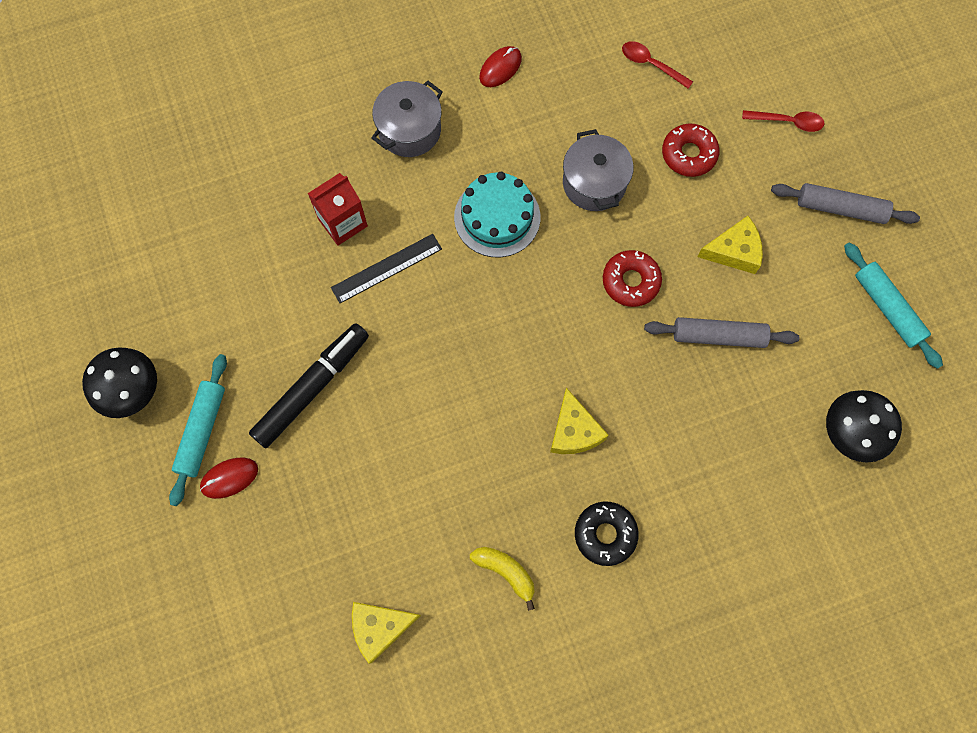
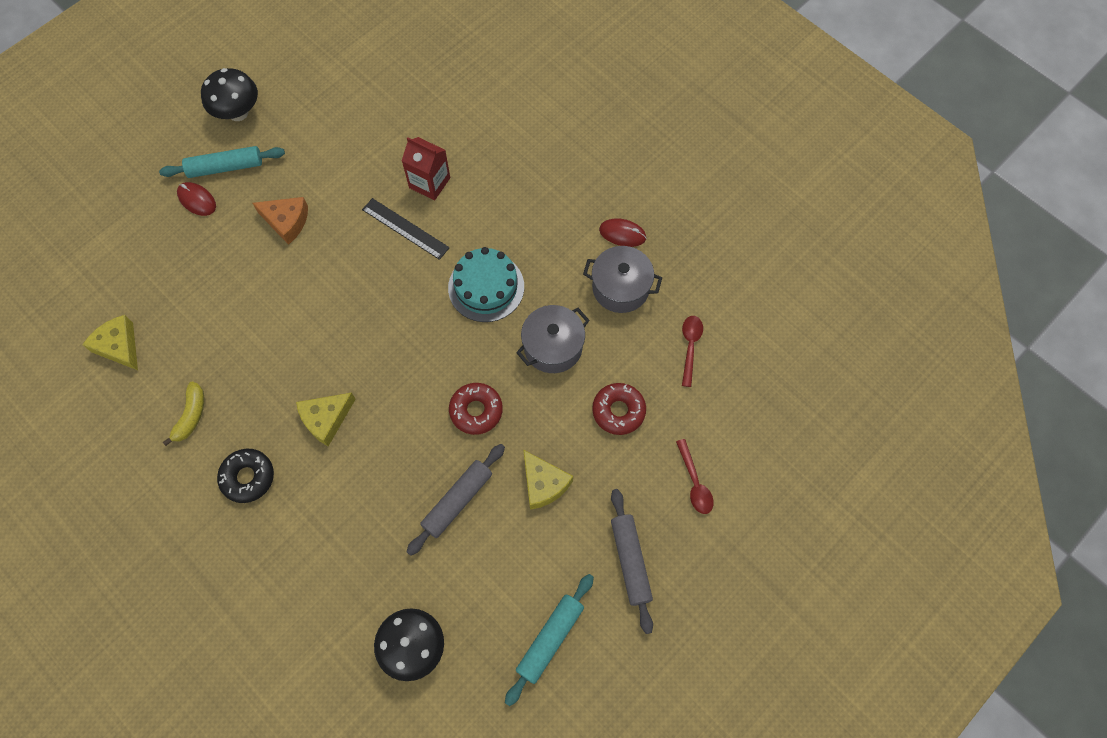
camera: 65 degrees right, 5 degrees down
(312, 388) = (286, 221): black marker -> orange cheese
(409, 130) = (531, 193): grey pot -> grey pot (620, 288)
(718, 336) = (457, 501): grey rolling pin -> grey rolling pin turned 60 degrees clockwise

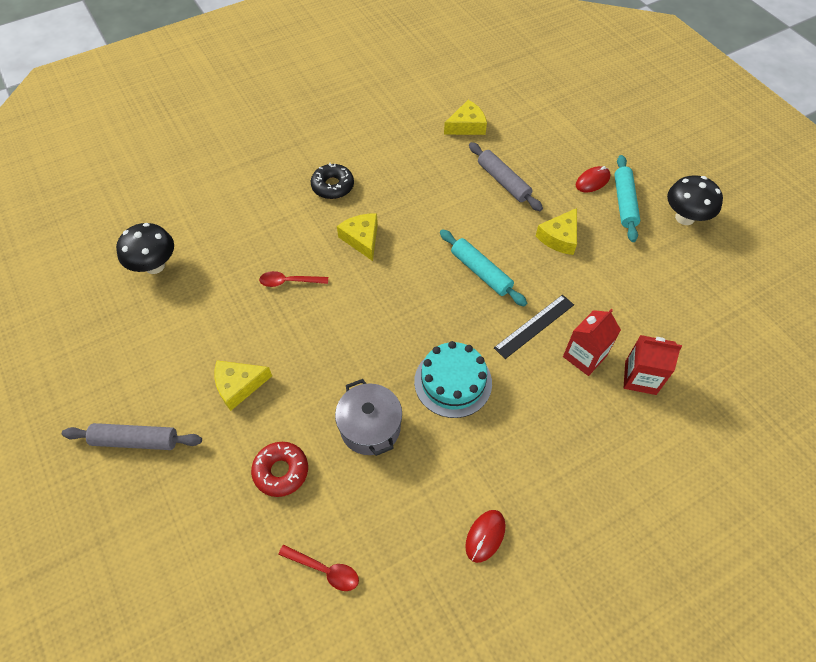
camera: 105 degrees right, 10 degrees down
(191, 416) = (395, 160): yellow banana -> none
(286, 221) = (559, 237): orange cheese -> yellow cheese
(441, 137) = (640, 377): none -> red carton
(457, 501) = (253, 316): grey rolling pin -> grey rolling pin (503, 181)
(476, 411) = (328, 347): red donut -> none
(550, 639) = (107, 359): turquoise rolling pin -> turquoise rolling pin (481, 272)
(620, 288) = (417, 514): grey pot -> none
(694, 482) = (178, 525): red spoon -> red spoon (289, 282)

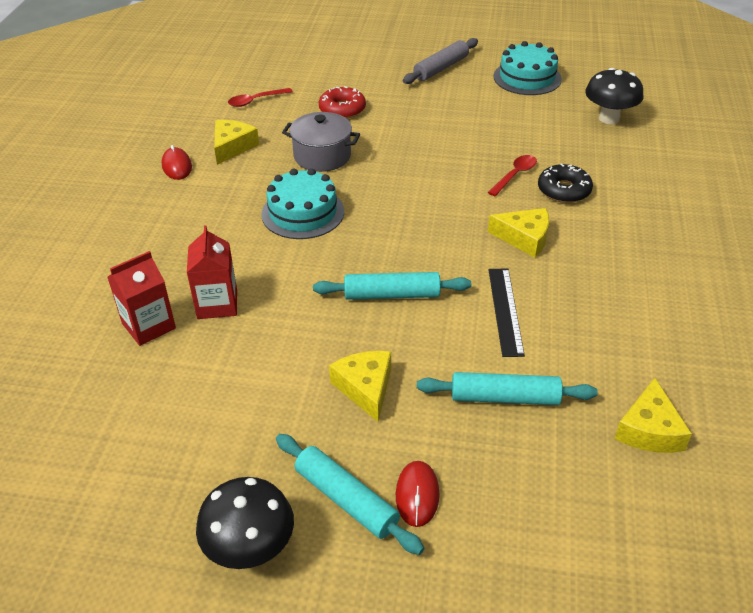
camera: 130 degrees right, 15 degrees down
(112, 357) = (527, 78): none -> turquoise cake
(239, 386) = (435, 117): yellow cheese -> yellow cheese (232, 147)
(333, 186) = (626, 253): black donut -> black donut (564, 190)
(503, 181) = (504, 398): grey rolling pin -> turquoise rolling pin
(534, 326) = (288, 292): black ruler -> black ruler (505, 311)

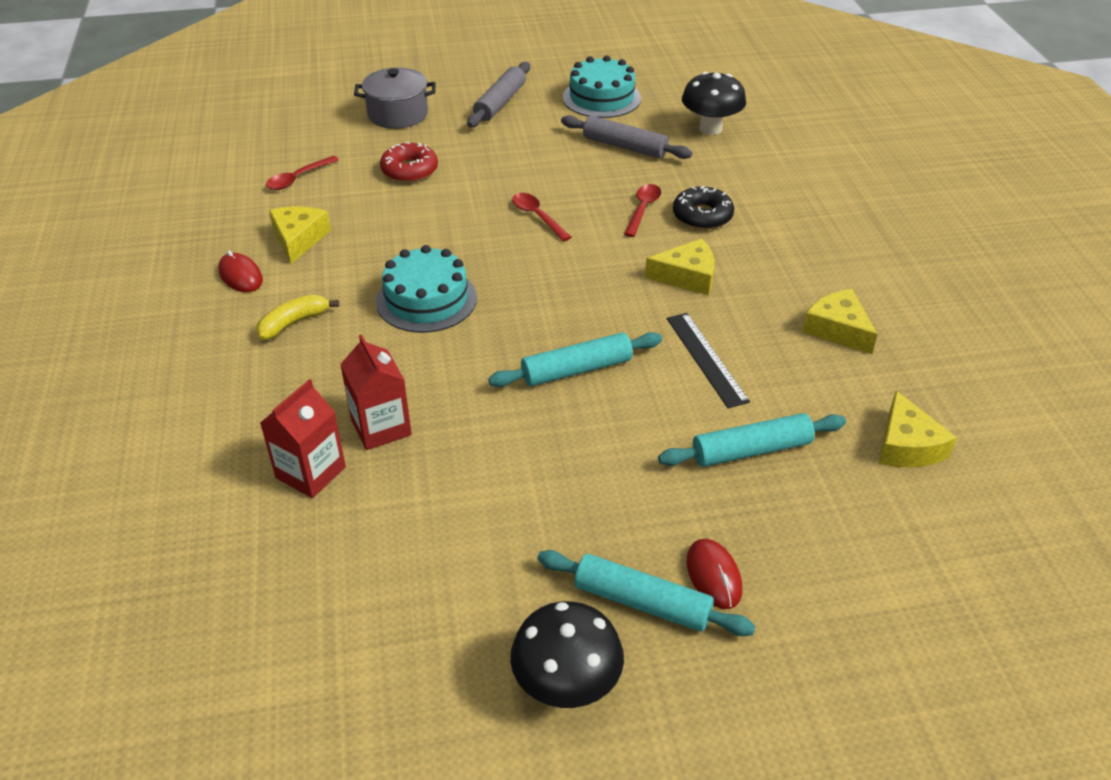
camera: 20 degrees left, 0 degrees up
(196, 209) = (294, 323): none -> yellow banana
(322, 156) = (415, 229): grey pot -> grey pot (398, 114)
(365, 388) = (600, 478): yellow cheese -> yellow cheese (837, 329)
(424, 164) = (537, 216): none -> red spoon
(526, 121) = (624, 146): none -> grey rolling pin

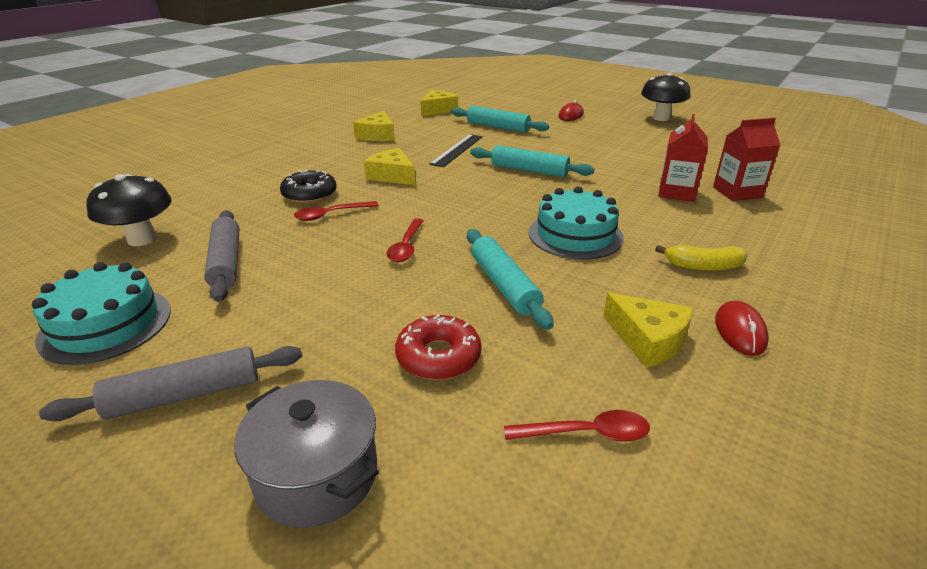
camera: 135 degrees left, 10 degrees down
(298, 239) = (648, 339): yellow cheese -> yellow cheese turned 90 degrees counterclockwise
(642, 602) = (607, 120): turquoise rolling pin -> turquoise rolling pin (504, 285)

